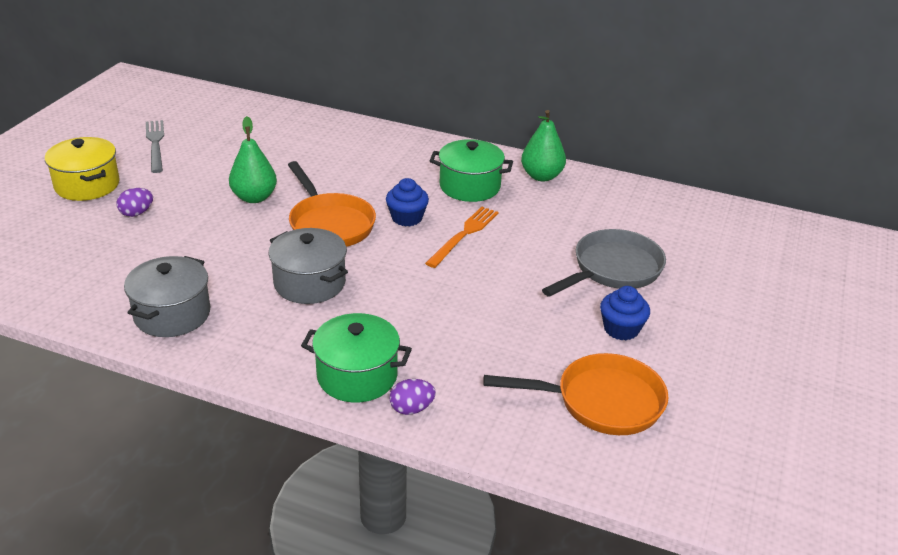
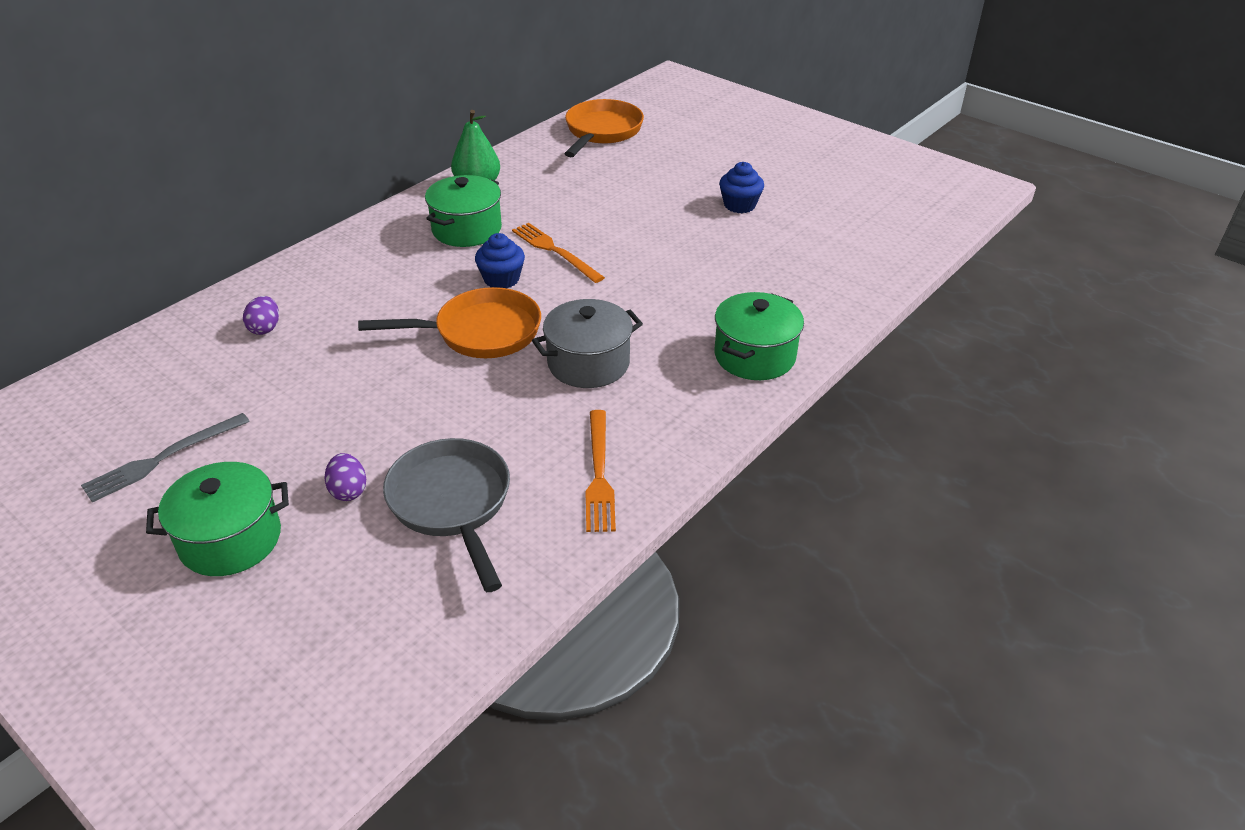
camera: 70 degrees left, 5 degrees up
(87, 185) = (230, 539): yellow pot -> green pot
(155, 144) = (162, 459): grey fork -> grey fork turned 45 degrees counterclockwise
(172, 314) = (599, 474): grey pot -> orange fork
(254, 197) = (382, 381): green pear -> none
(411, 409) = (810, 332): purple egg -> purple egg (265, 328)
(601, 402) = (827, 237): orange pan -> orange pan (602, 132)
(612, 270) = (655, 188): grey pan -> grey pan (452, 504)

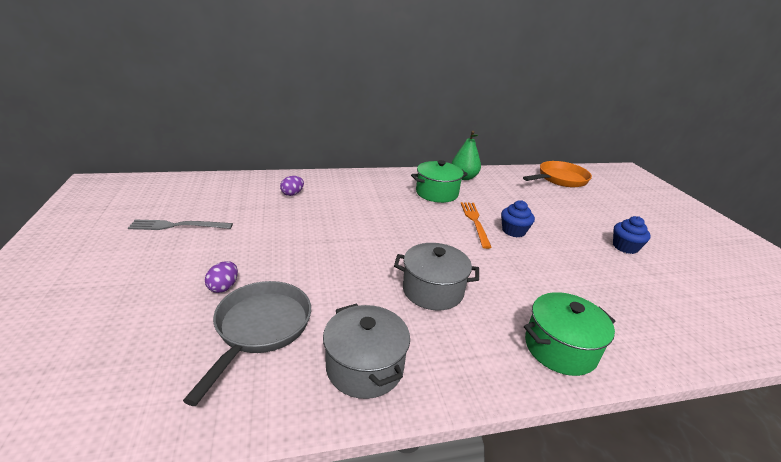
camera: 35 degrees right, 10 degrees down
(230, 539) = (144, 279): green pot -> none
(480, 332) = (388, 242): orange pan -> none
(501, 279) = (429, 222): blue cupcake -> blue cupcake (513, 231)
(599, 474) = (365, 367): orange fork -> grey pot

